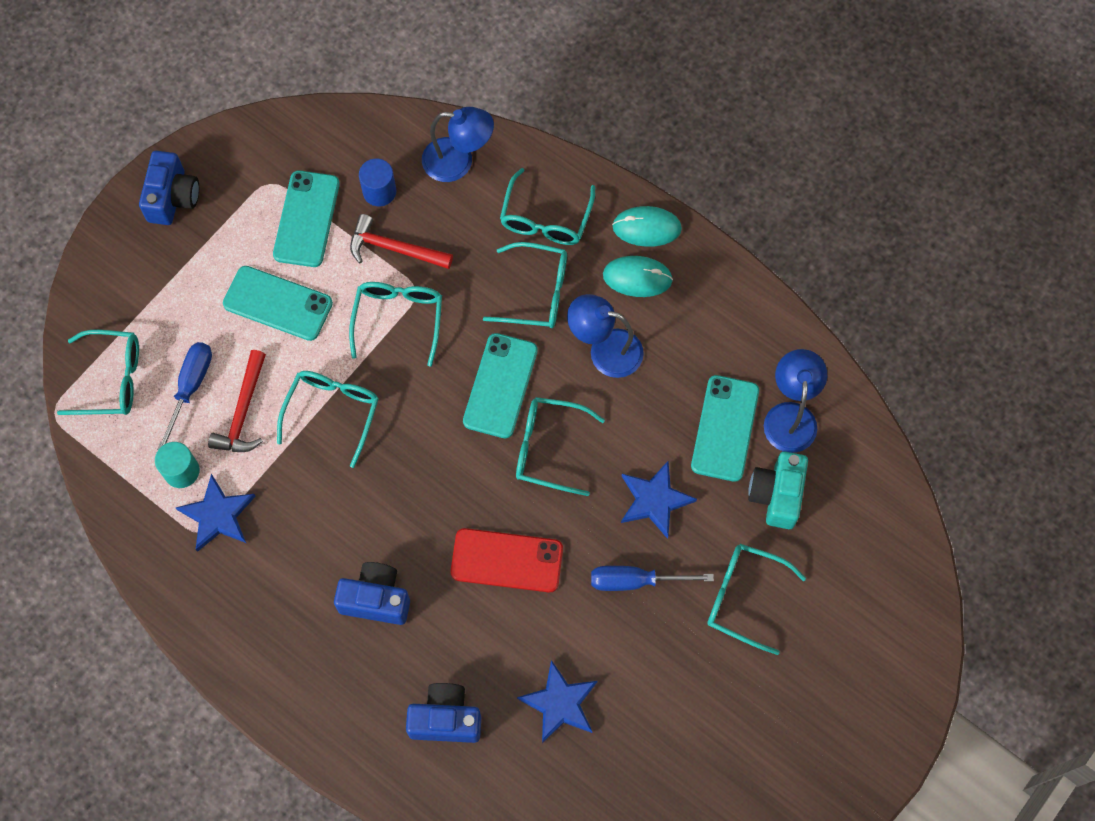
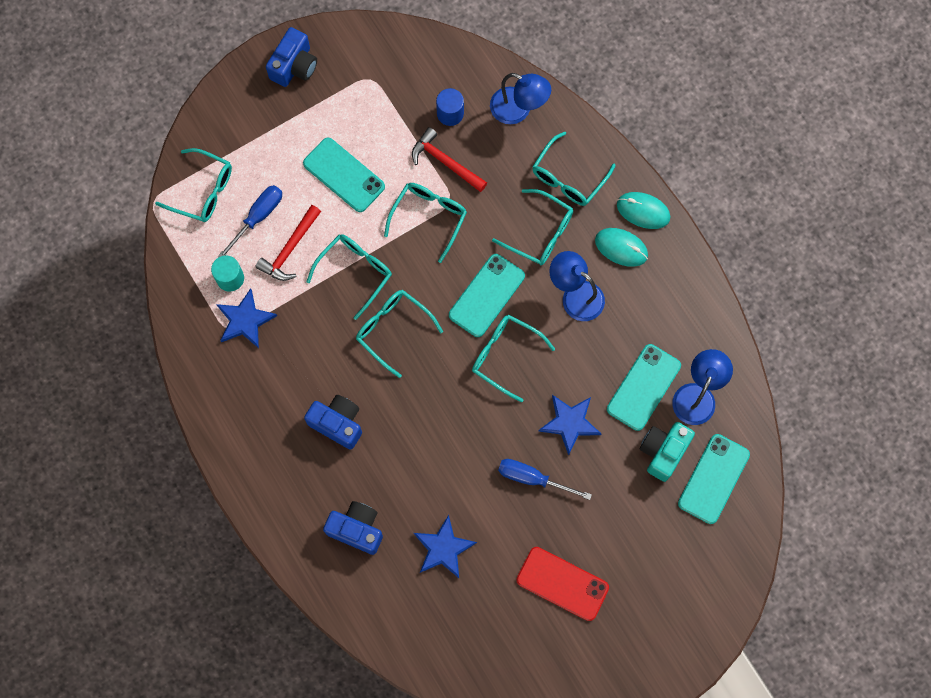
camera: 20 degrees right, 5 degrees up
(306, 219) = (388, 116): turquoise phone -> turquoise phone (713, 479)
(507, 560) = (443, 429): red phone -> red phone (562, 583)
(745, 598) = (609, 520): turquoise glasses -> turquoise glasses (393, 330)

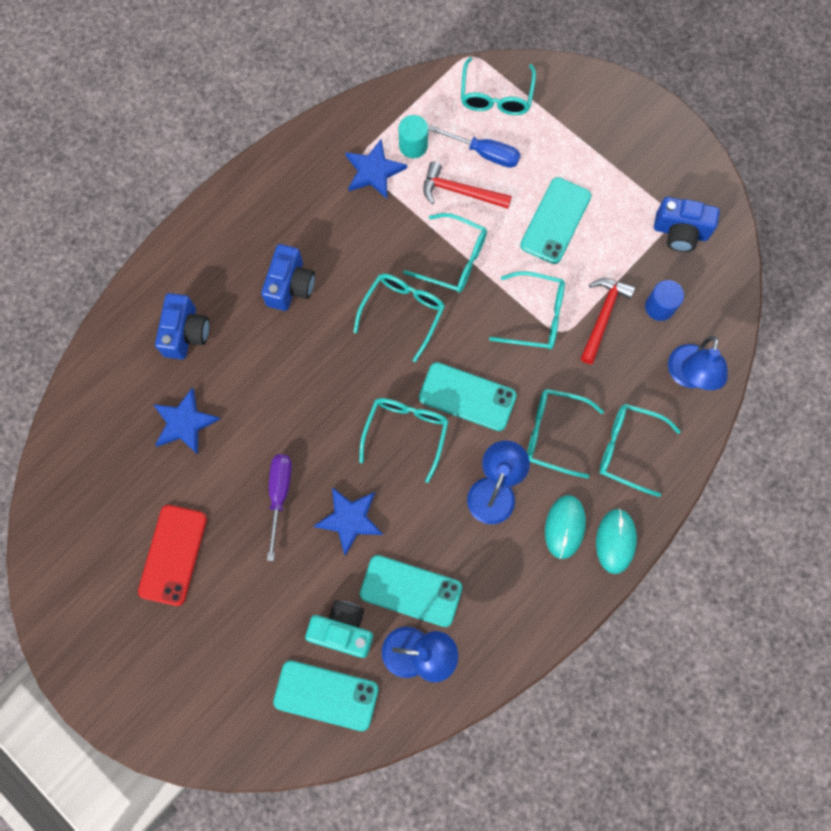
camera: 75 degrees right, 0 degrees up
(294, 66) = (658, 142): blue camera -> blue camera (680, 232)
(532, 478) = (279, 495): blue screwdriver -> purple screwdriver
(539, 232) = (554, 434): turquoise glasses -> turquoise glasses turned 90 degrees clockwise

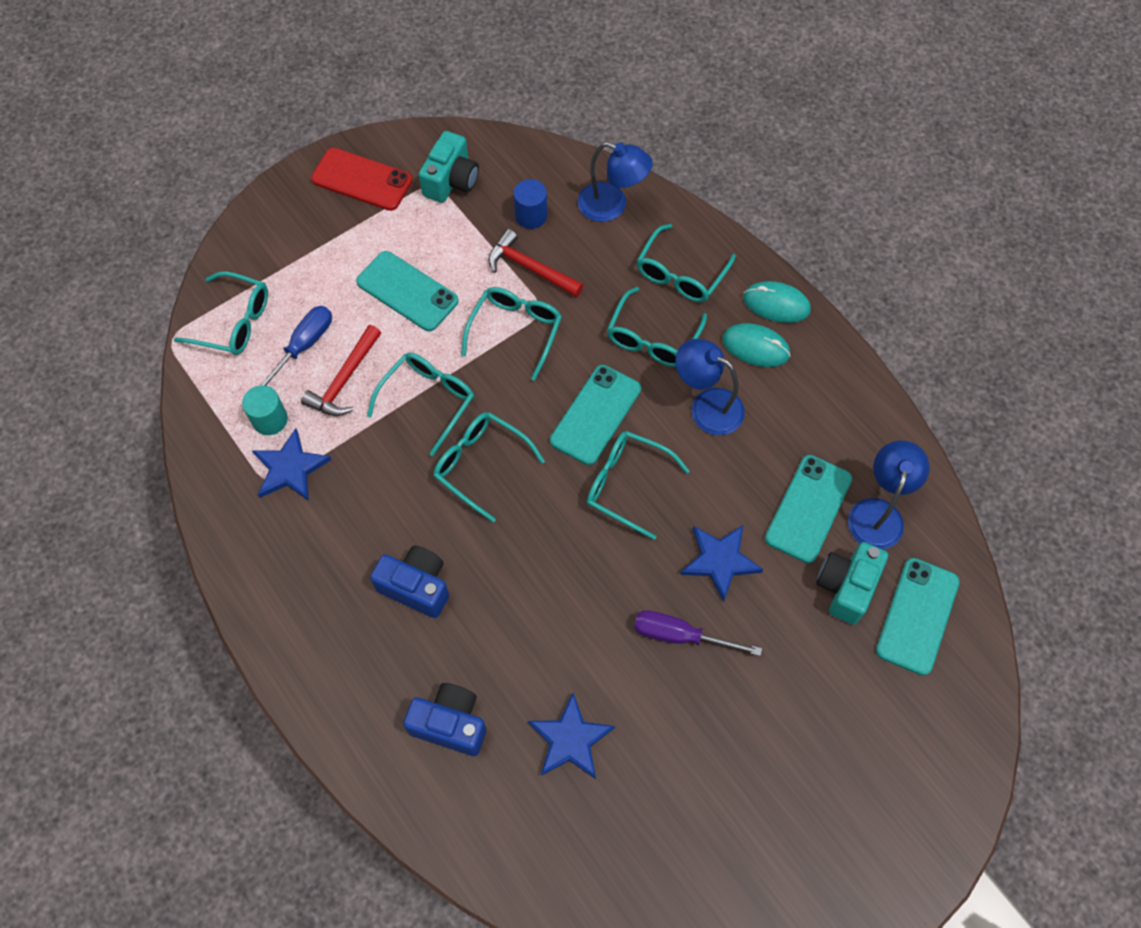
camera: 80 degrees left, 10 degrees down
(173, 555) = (737, 773): red phone -> red phone (362, 180)
(680, 232) = (451, 181): blue camera -> turquoise camera

